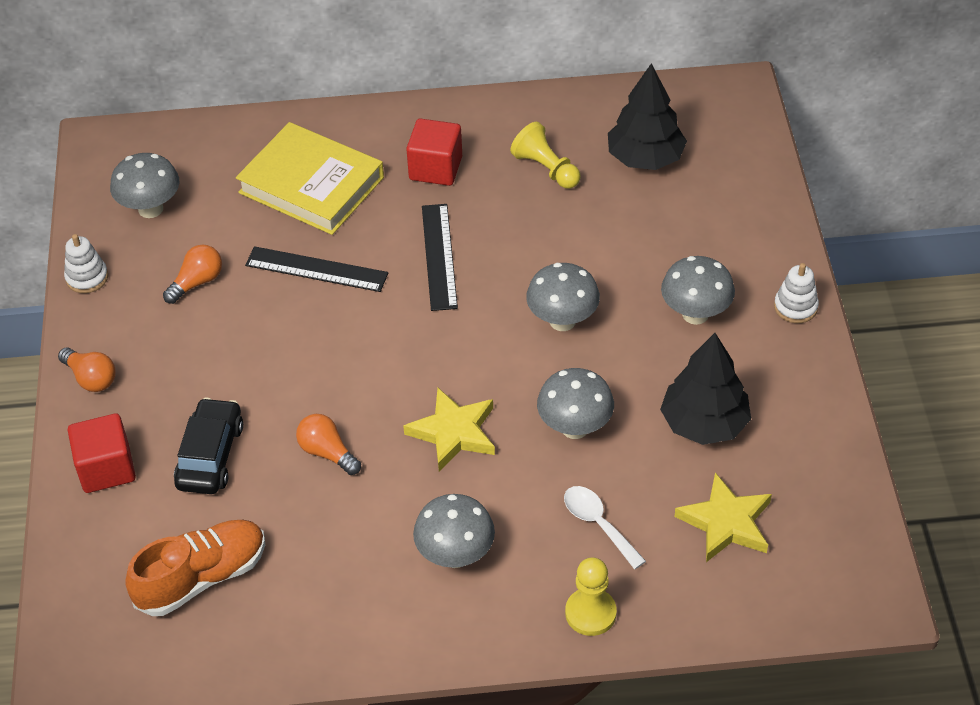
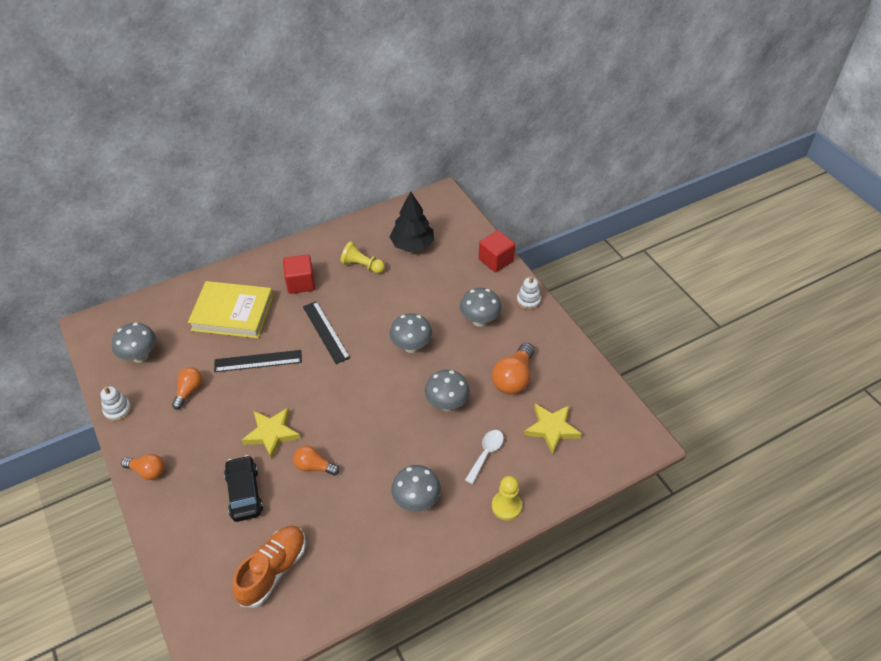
camera: 25 degrees left, 0 degrees up
(106, 468) = (182, 524): red cube -> red cube (496, 260)
(453, 432) = (381, 429): yellow star -> yellow star (271, 433)
(598, 524) = (486, 454): white spoon -> white spoon turned 90 degrees clockwise
(704, 423) = (513, 378): black tree -> orange light bulb

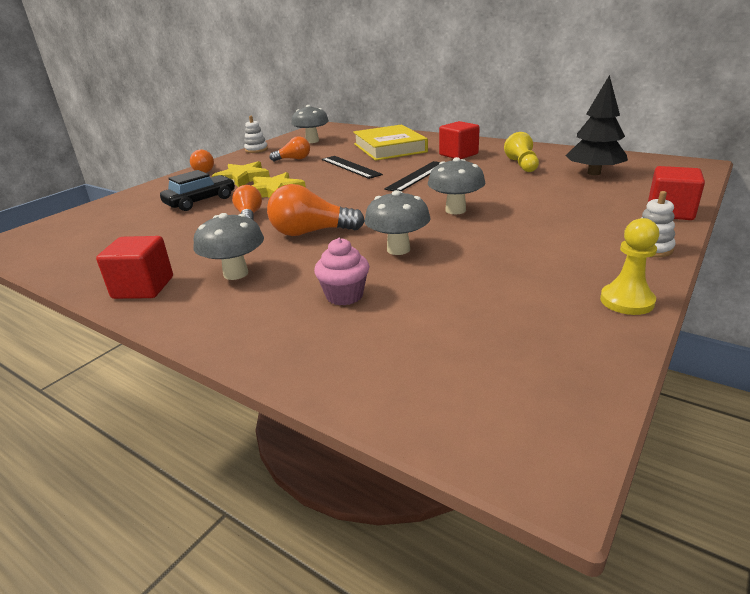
camera: 65 degrees right, 20 degrees down
(273, 570) = (115, 234): orange shoe -> none
(398, 559) = (143, 287): none -> red cube
(479, 320) = (556, 230): grey mushroom -> none
(486, 454) = (344, 296): white spoon -> pink cupcake
(506, 506) = (263, 337): yellow pawn -> yellow pawn (627, 301)
(513, 378) = (498, 277): orange light bulb -> orange light bulb (311, 232)
(551, 429) = (445, 334): yellow star -> yellow star (242, 179)

